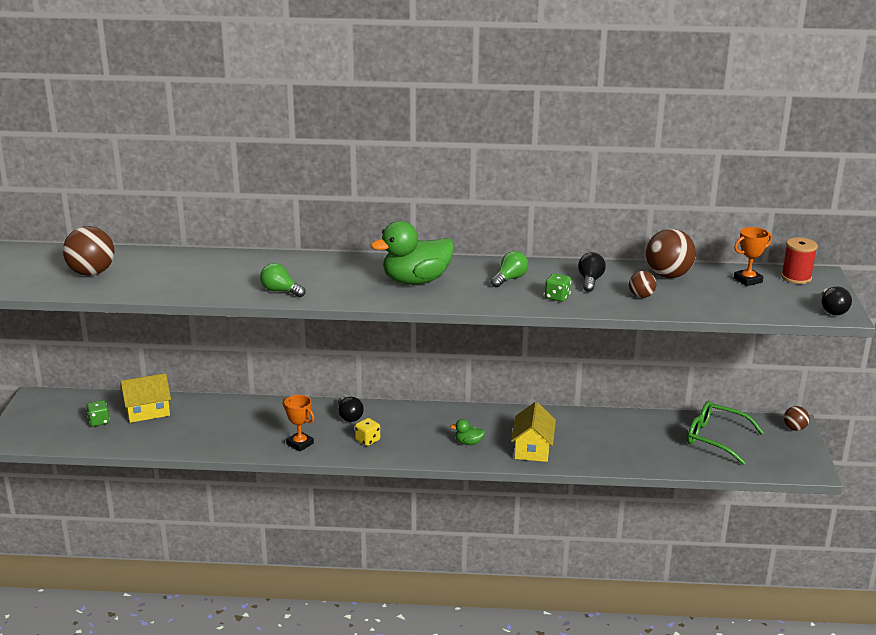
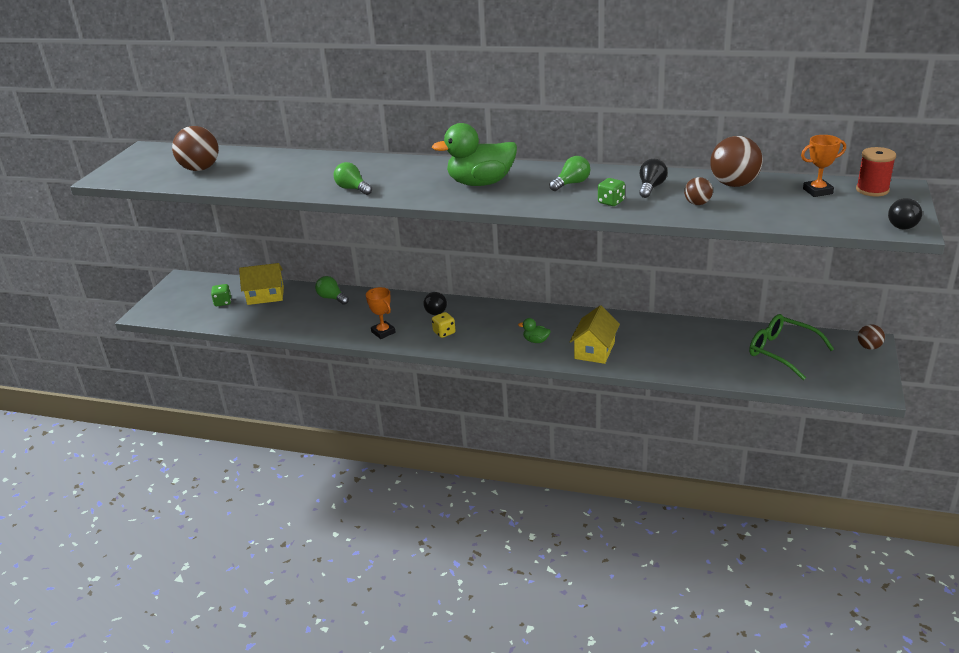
camera: 15 degrees right, 5 degrees up
(227, 409) = (332, 298): none -> green light bulb

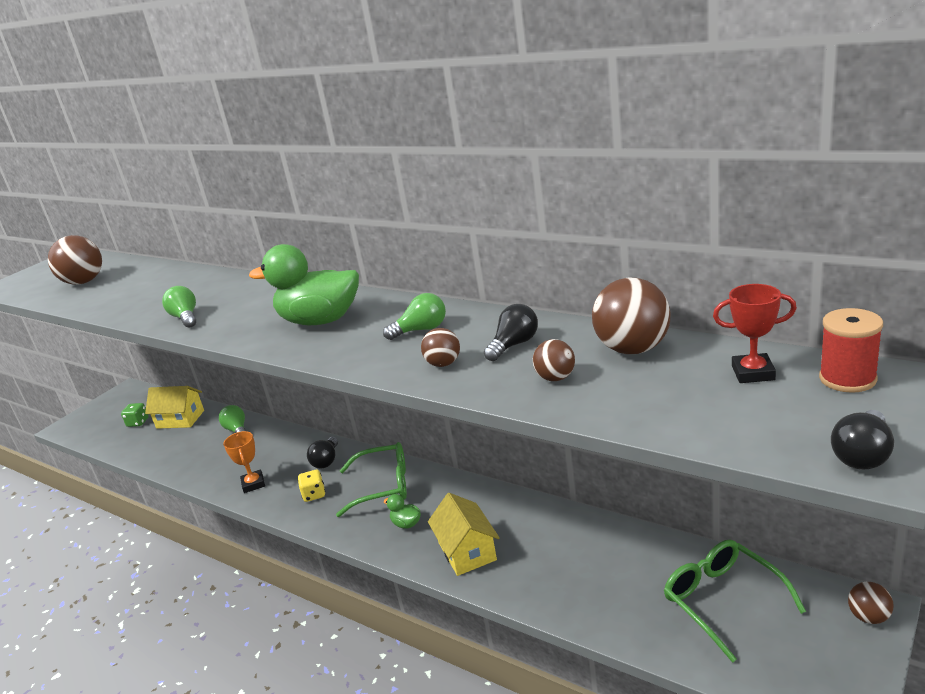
camera: 20 degrees right, 5 degrees down
(498, 320) = (383, 486): none -> green glasses
(594, 350) = (467, 551): yellow house -> yellow house turned 60 degrees counterclockwise
(611, 202) = (443, 364): green dice -> brown ball
(817, 191) = (753, 373): orange trophy -> red trophy

